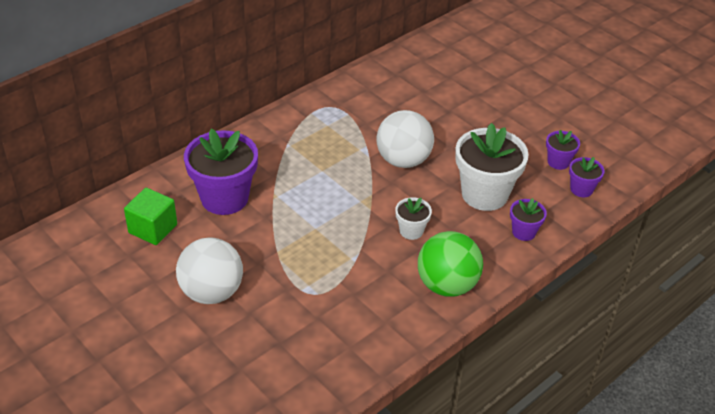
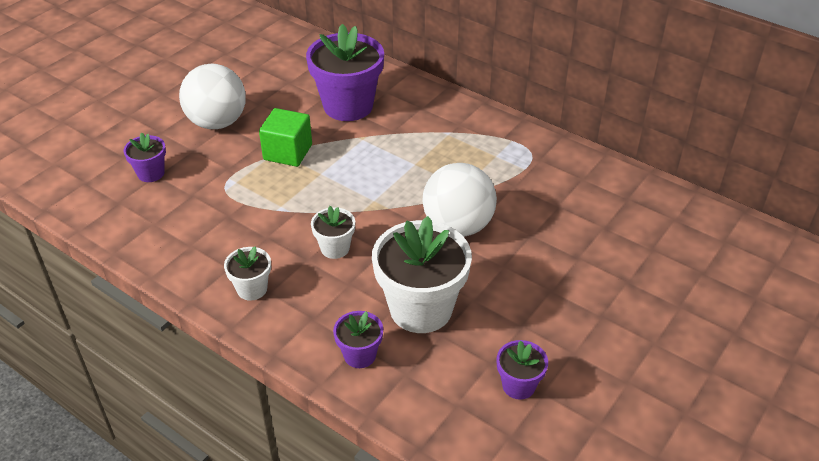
camera: 80 degrees right, 0 degrees up
(153, 229) = (293, 73): green cube -> green cube (288, 152)
(447, 285) = (252, 289): green ball -> white flower pot
(581, 189) = (468, 417): purple flower pot -> purple flower pot (151, 173)

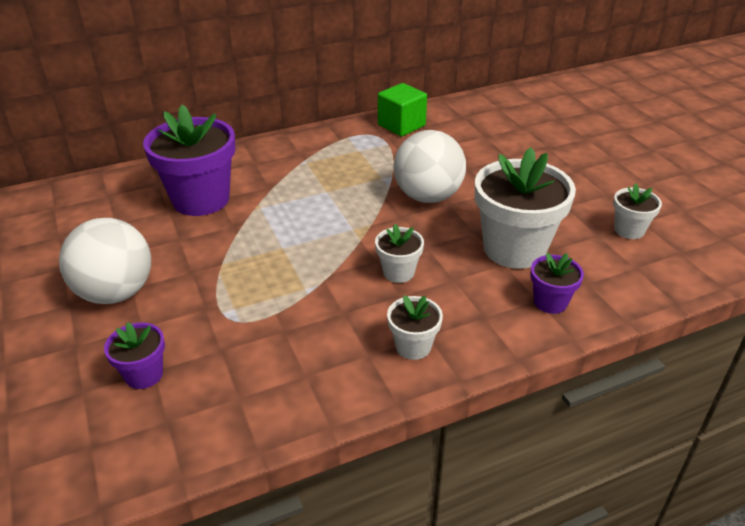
camera: 60 degrees left, 5 degrees down
(288, 152) = (227, 258): green cube -> green cube (401, 125)
(518, 385) = (629, 230): purple flower pot -> white flower pot

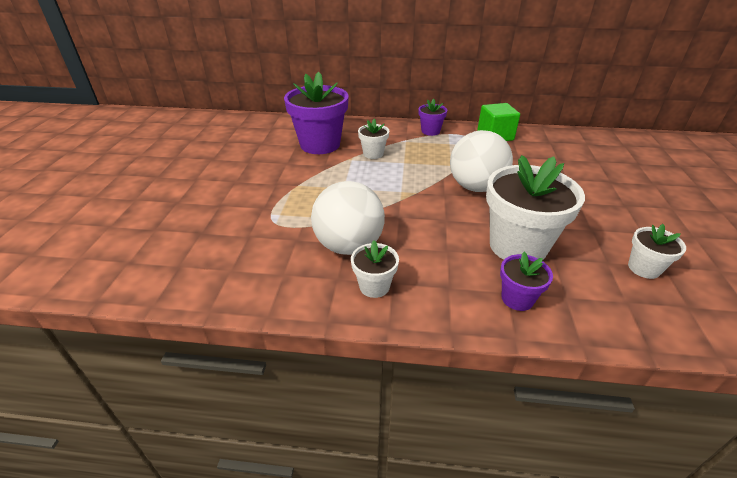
camera: 30 degrees right, 0 degrees up
(116, 293) = (224, 181): white ball -> white ball (348, 245)
(144, 374) = (193, 233): purple flower pot -> purple flower pot (430, 131)
(398, 272) = (408, 230): white flower pot -> white flower pot (373, 154)

